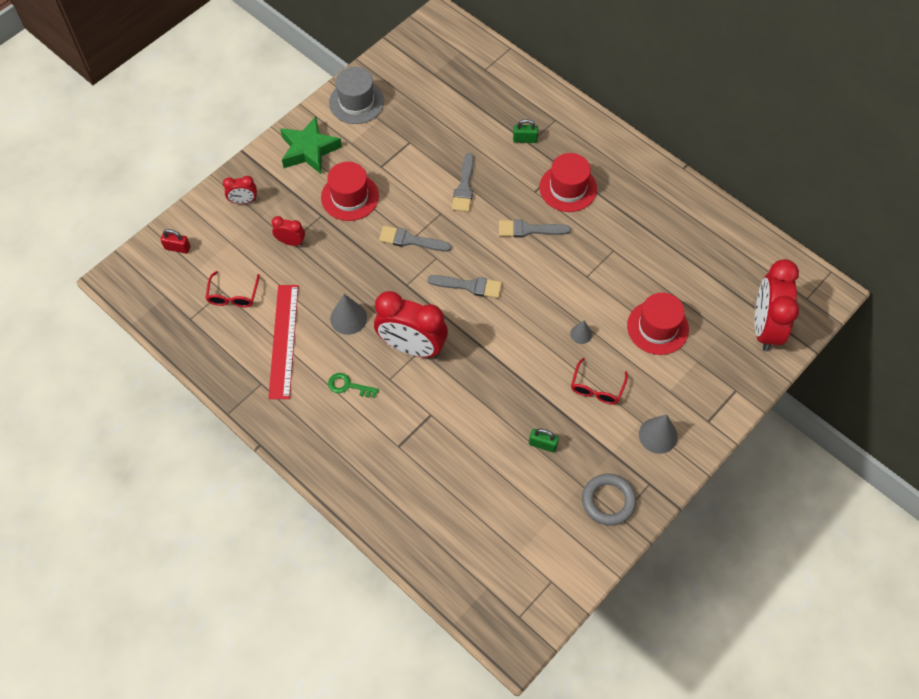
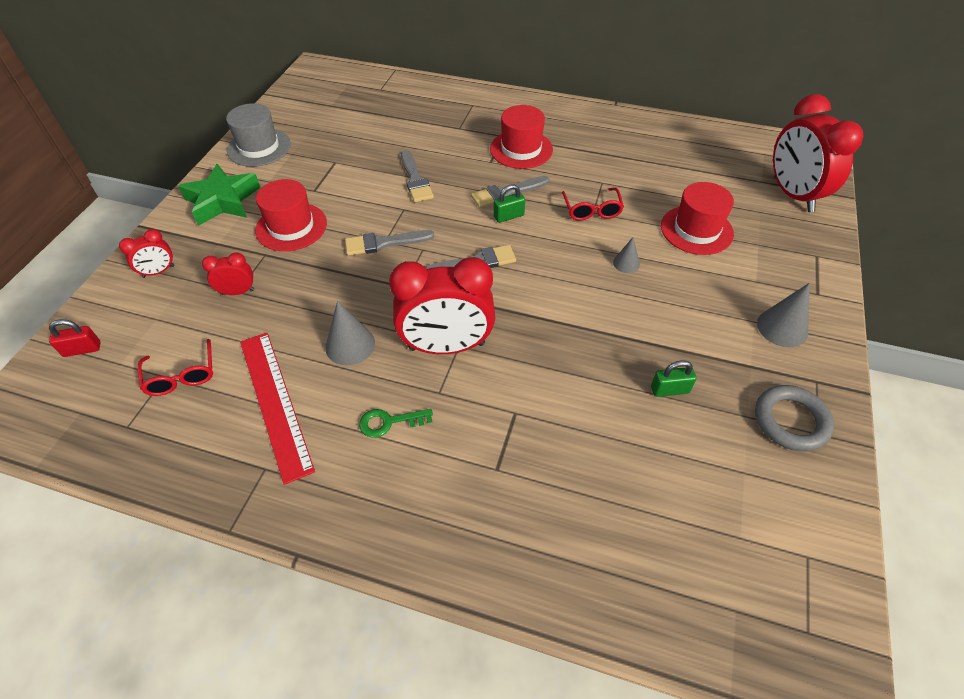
camera: 25 degrees left, 10 degrees down
(525, 139) = (453, 126): green padlock -> green padlock (509, 216)
(597, 388) = (682, 307): red glasses -> red glasses (591, 210)

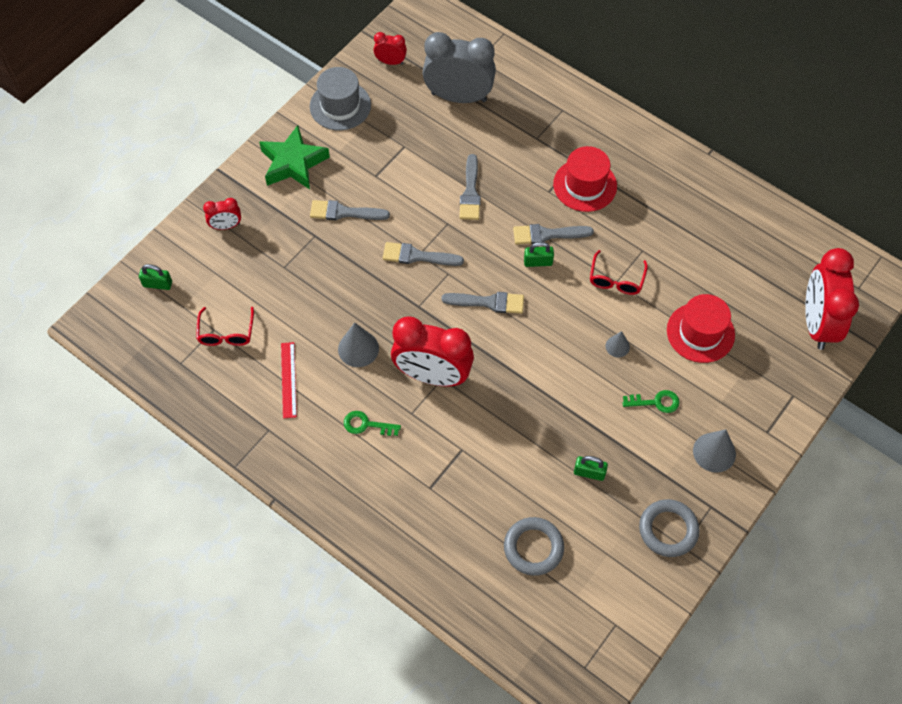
camera: 20 degrees right, 10 degrees up
(82, 349) = (157, 284): red padlock -> green padlock
(238, 292) = (284, 268): red clock -> red clock (390, 62)
(274, 402) = (288, 380): red ruler -> red ruler, size x0.58
(291, 227) = (344, 212): red hat -> grey brush
(373, 117) = (459, 97): none -> grey clock
(656, 497) = (533, 548): none -> grey ring
(694, 300) = (656, 402): none -> green key

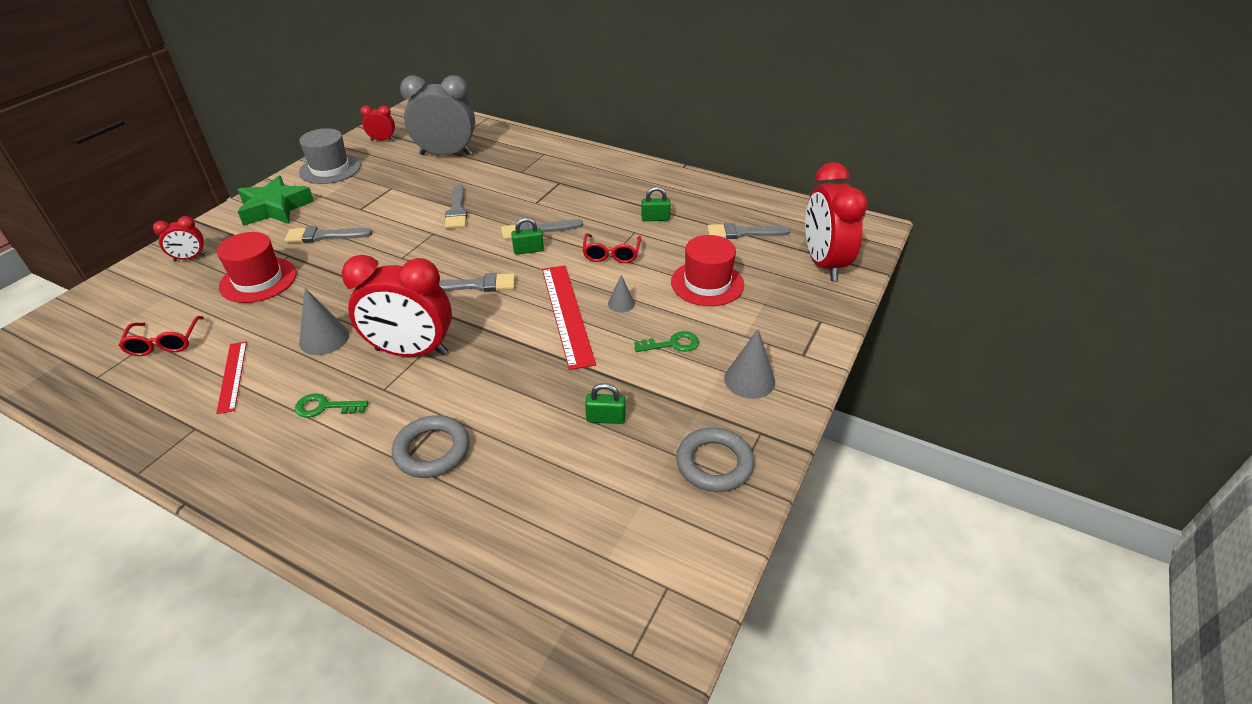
camera: 10 degrees left, 20 degrees down
(157, 284) = (93, 311): green padlock -> green padlock (655, 218)
(418, 256) = (400, 259): grey brush -> grey brush (742, 233)
(533, 548) = (542, 509): grey ring -> grey ring (432, 450)
(568, 352) = (567, 314): none -> red ruler
(585, 185) = (570, 195): red hat -> red hat (258, 280)

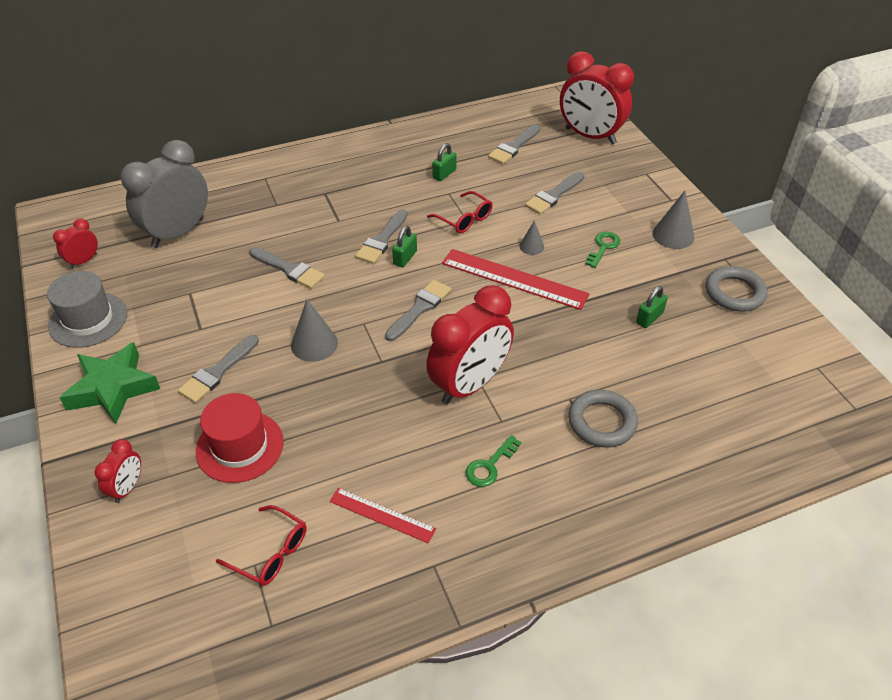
camera: 50 degrees left, 5 degrees up
(324, 338) = (392, 432): grey cone -> grey cone (314, 344)
(707, 283) = (554, 195): red hat -> grey brush

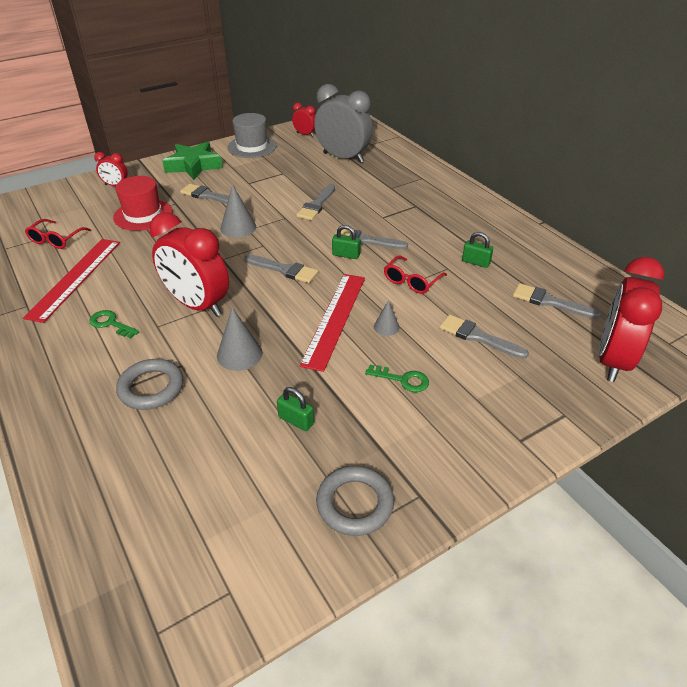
camera: 80 degrees right, 5 degrees down
(382, 515) = (75, 278): red ruler -> red ruler, size x1.72
(673, 235) = (448, 442): grey cone -> grey cone (239, 354)

